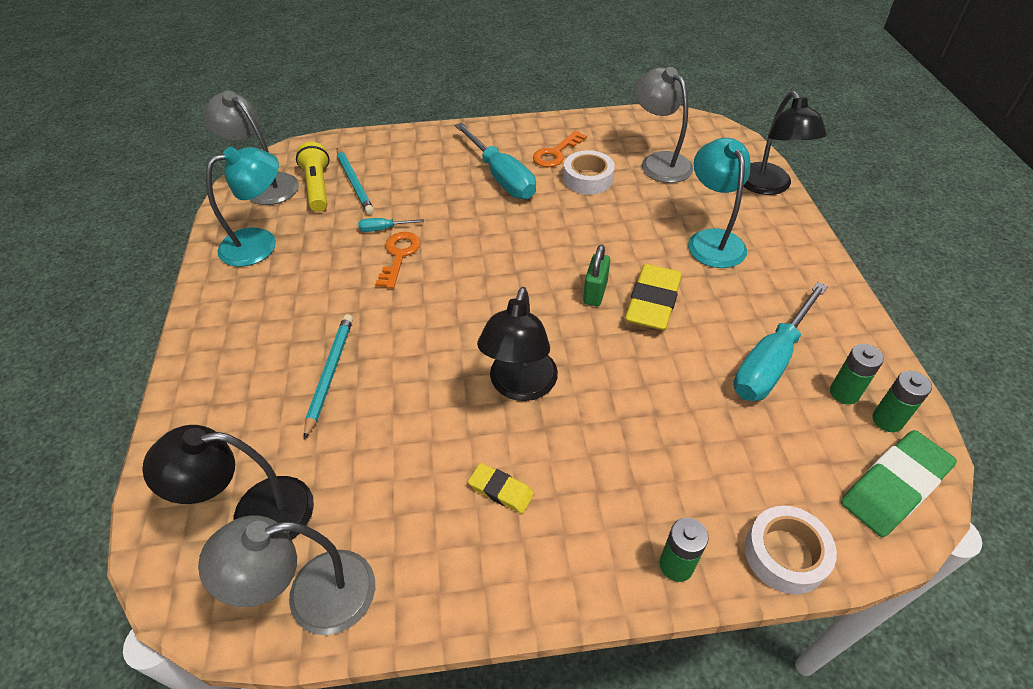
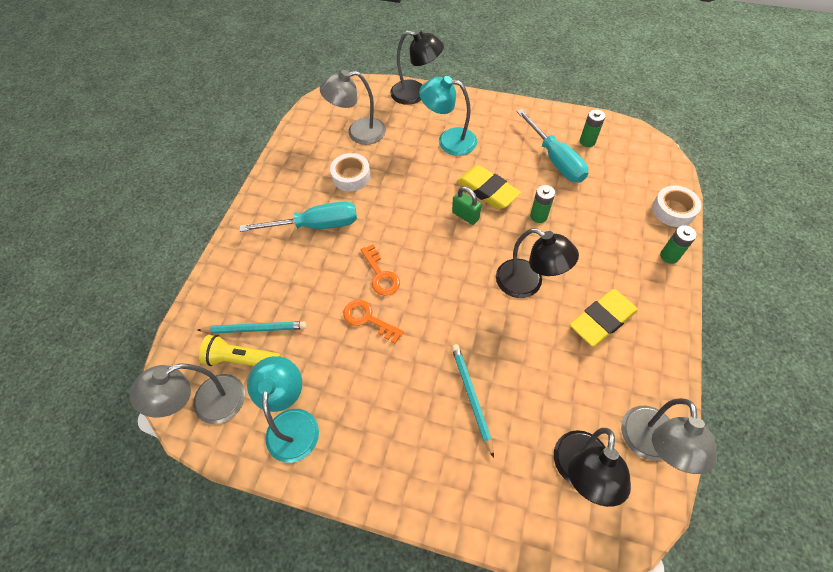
camera: 65 degrees left, 10 degrees up
(329, 374) = (471, 397): turquoise pencil -> turquoise pencil turned 45 degrees clockwise
(384, 229) = (330, 321): turquoise screwdriver -> none
(501, 490) = (602, 320): yellow eraser -> yellow eraser, size x1.86
(556, 153) = (309, 183): orange key -> orange key (381, 275)
(887, 420) = (609, 134): green battery -> green battery (538, 216)
(894, 486) = (647, 152): green eraser -> none

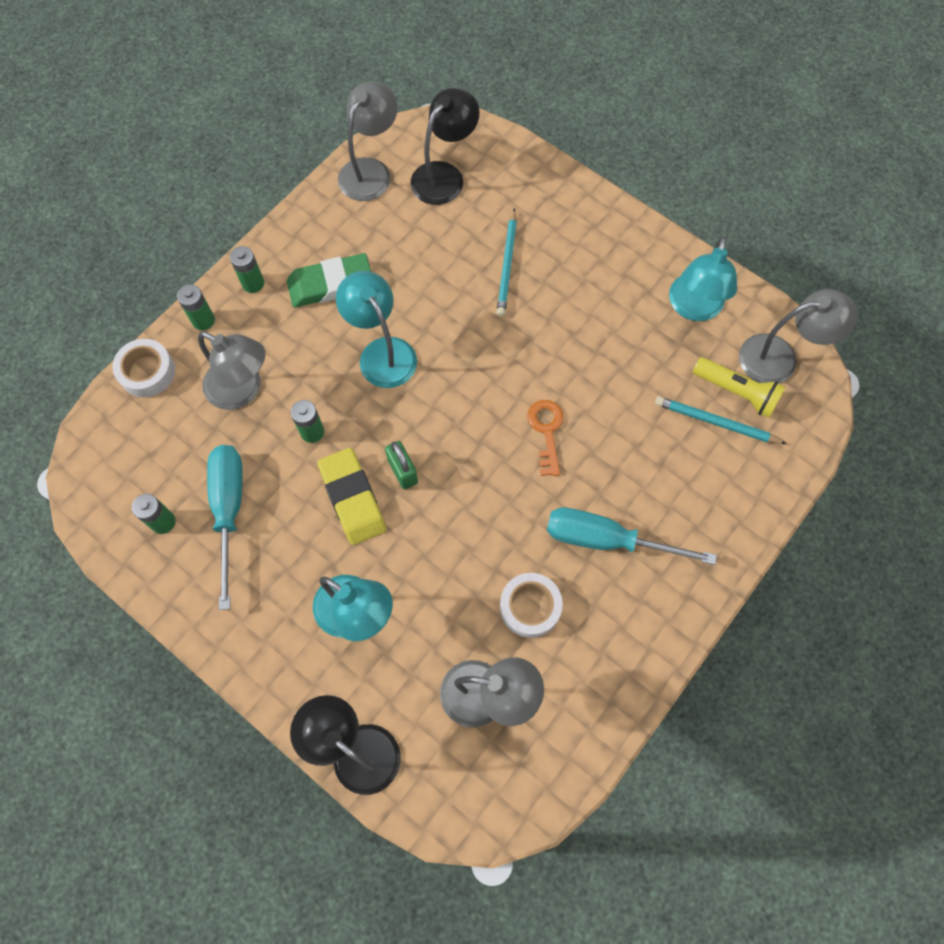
camera: 160 degrees left, 10 degrees up
(368, 319) = (581, 383): orange key -> none
(527, 284) = (382, 352): black lamp -> turquoise lamp
(602, 320) = (330, 284): yellow eraser -> green eraser
(603, 223) = (243, 390): none -> grey lamp
(659, 296) = (253, 283): none -> green battery

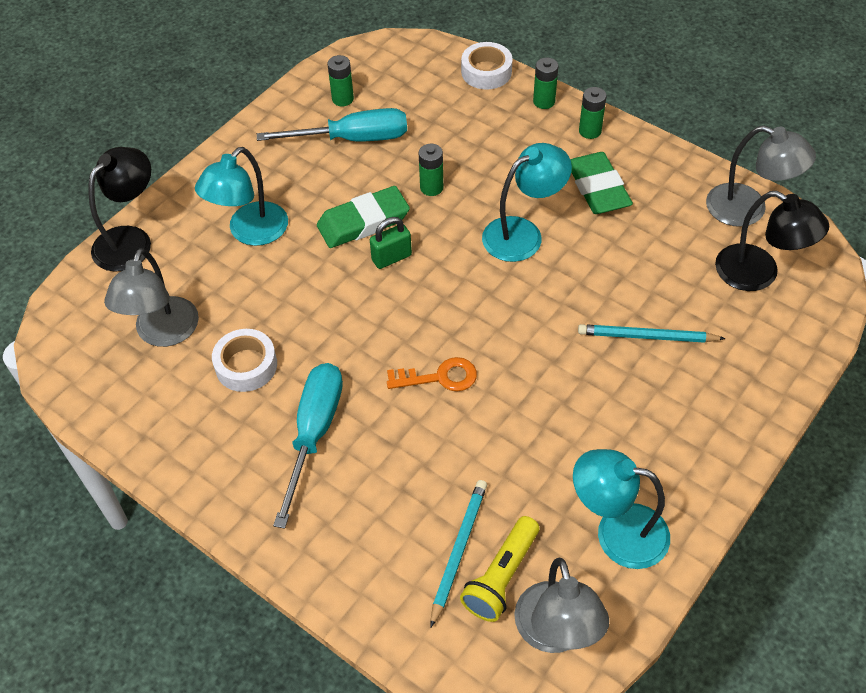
camera: 90 degrees right, 15 degrees down
(243, 390) = (472, 135): grey lamp -> none
(352, 498) = (363, 222): yellow eraser -> green eraser

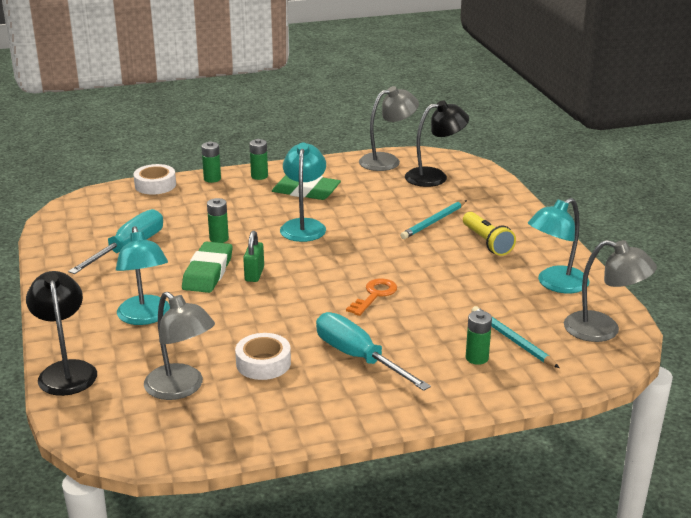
camera: 55 degrees left, 25 degrees down
(342, 99) = (86, 238): green battery -> green battery (477, 358)
(501, 577) = (546, 332): yellow flashlight -> yellow flashlight (486, 242)

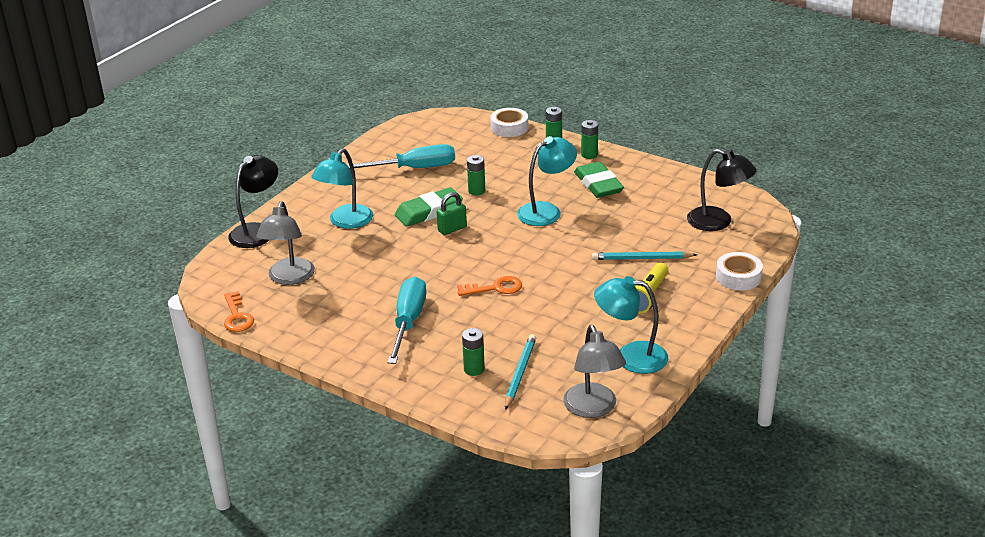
camera: 50 degrees right, 5 degrees up
(194, 450) = (237, 316): none -> orange key
(263, 363) = (353, 291): white tape -> white tape (738, 277)
(387, 161) = (708, 189): grey lamp -> none

